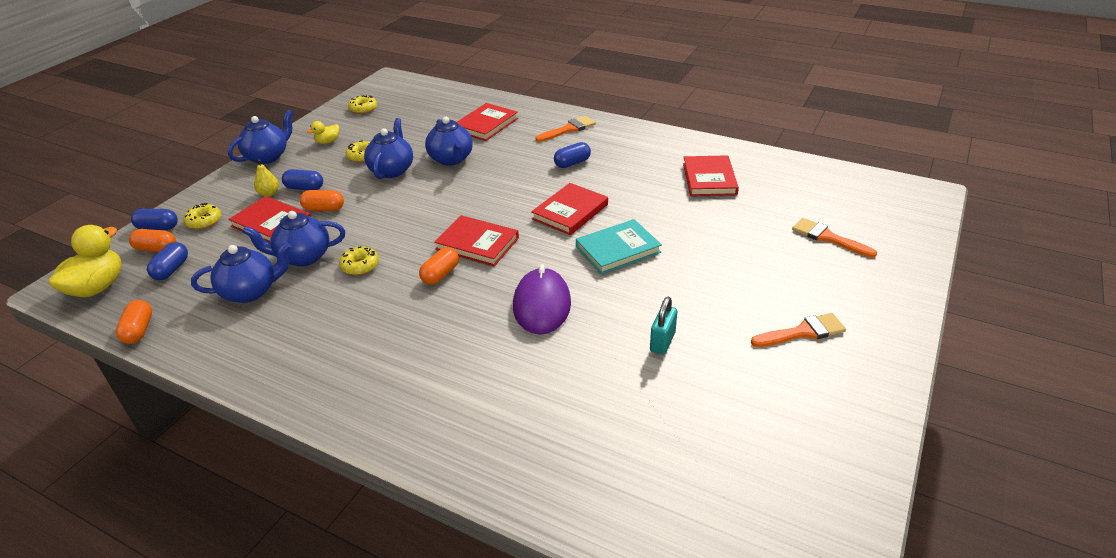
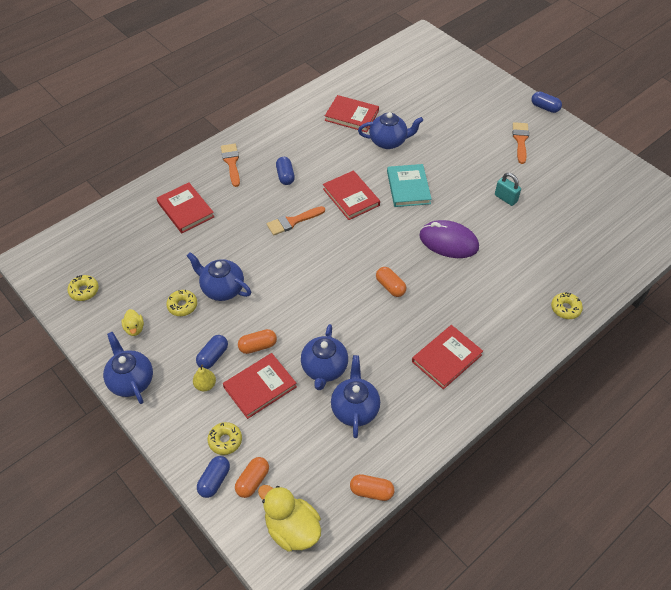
camera: 70 degrees left, 15 degrees up
(171, 269) = (293, 468): blue capsule -> blue capsule (545, 107)
(324, 209) = (258, 346): orange capsule -> orange capsule turned 45 degrees clockwise
(360, 266) = (355, 333): yellow donut -> yellow donut (565, 308)
(451, 159) = (230, 246): blue teapot -> blue teapot (389, 141)
(477, 243) = (363, 258): red book -> red book (446, 358)
(828, 238) = (444, 93): orange brush -> orange brush (293, 221)

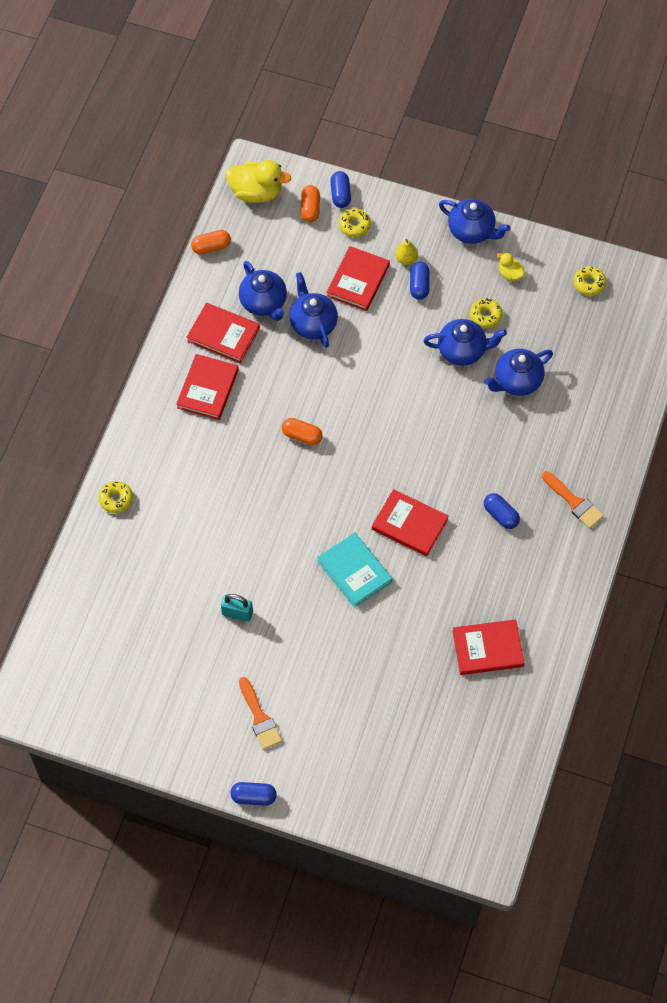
camera: 150 degrees right, 10 degrees up
(185, 210) = (572, 417): red book -> red book (223, 334)
(258, 346) = (386, 314): orange capsule -> none
(293, 221) = (450, 461): orange brush -> none
(389, 141) = (417, 630): blue teapot -> blue teapot (517, 381)
(448, 242) = (271, 520): purple mouse -> none

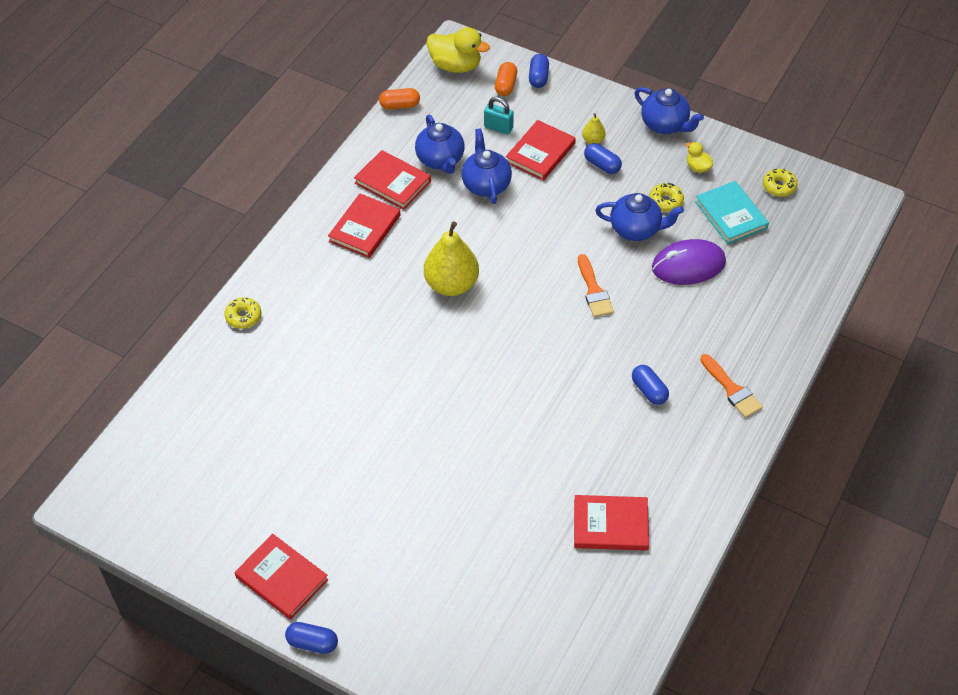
camera: 10 degrees right, 10 degrees down
(237, 613) = (342, 446): turquoise padlock -> turquoise padlock (498, 128)
(259, 717) = (340, 557): orange brush -> orange brush (593, 290)
(302, 436) = (451, 284): orange capsule -> yellow pear
(354, 226) = (547, 105): yellow donut -> none
(354, 571) = (478, 423): turquoise book -> turquoise book (731, 215)
(409, 524) = (548, 385): red book -> red book (281, 578)
(419, 285) = (602, 165): blue capsule -> blue capsule turned 60 degrees counterclockwise
(517, 381) = (688, 265): blue teapot -> purple mouse

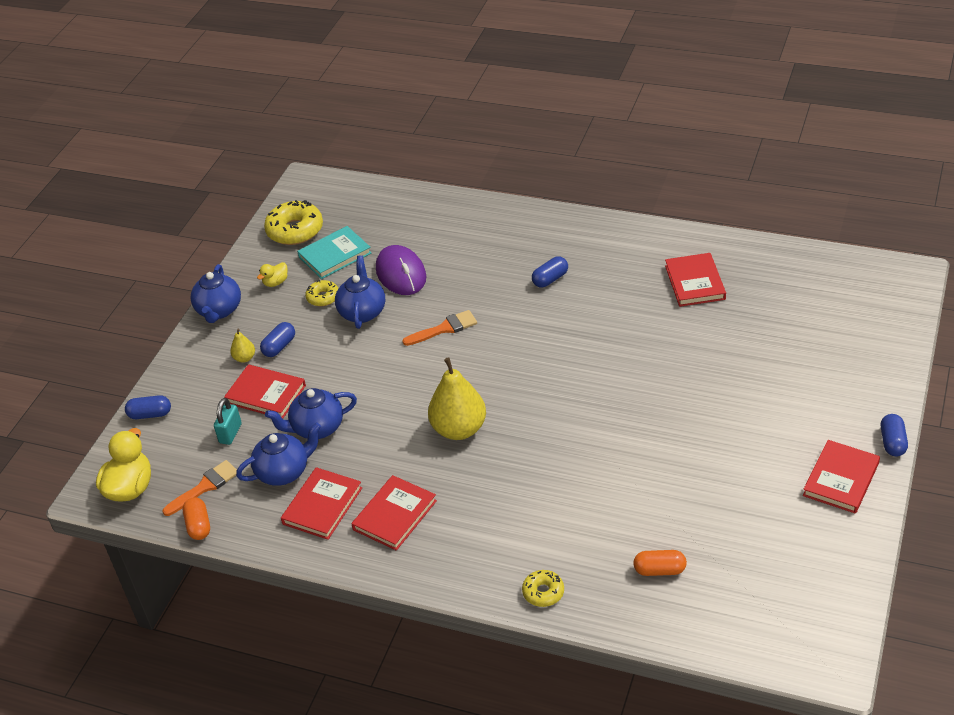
camera: 95 degrees left, 10 degrees down
(365, 228) = (394, 515): red book -> red book turned 75 degrees counterclockwise
(505, 85) = (163, 439): orange capsule -> orange capsule (659, 570)
(665, 125) = (219, 311): blue teapot -> blue teapot turned 150 degrees clockwise
(731, 389) = (534, 233): orange brush -> orange brush (204, 487)
(779, 186) = (295, 230): yellow donut -> yellow donut, size x1.82

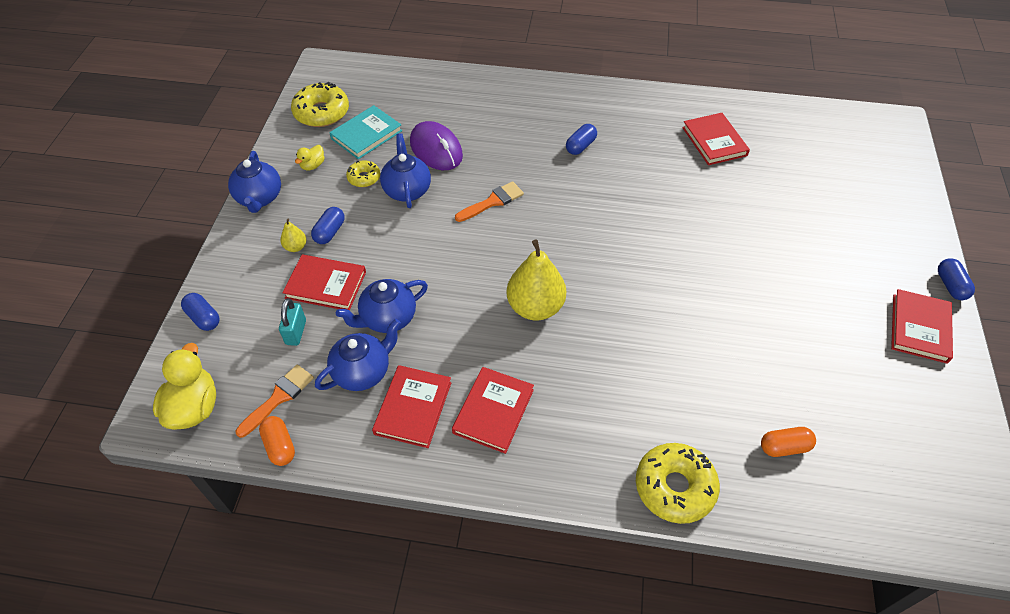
camera: 15 degrees left, 10 degrees up
(150, 414) = (203, 318): blue capsule -> blue capsule turned 60 degrees clockwise
(543, 592) = (674, 487): yellow donut -> yellow donut, size x1.82

